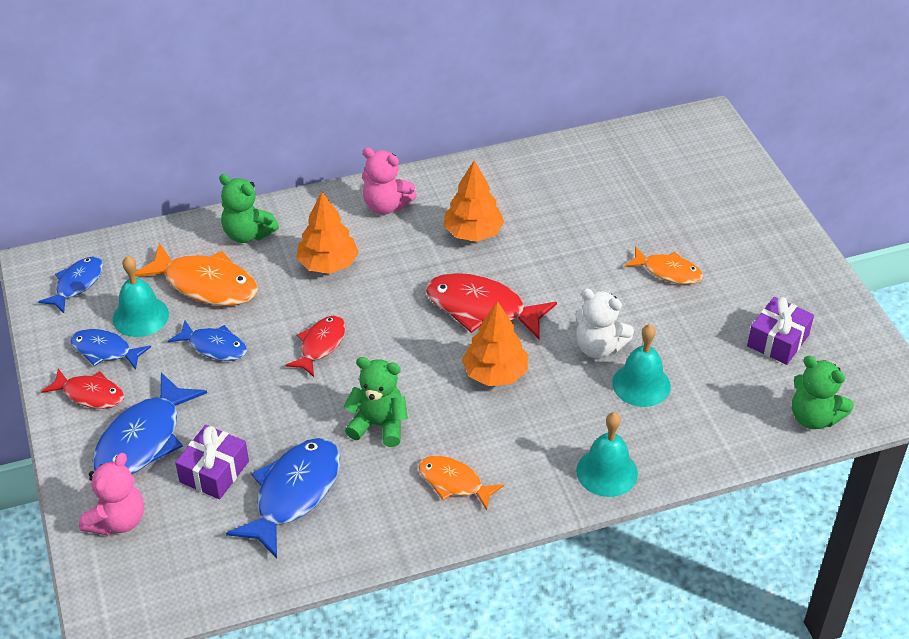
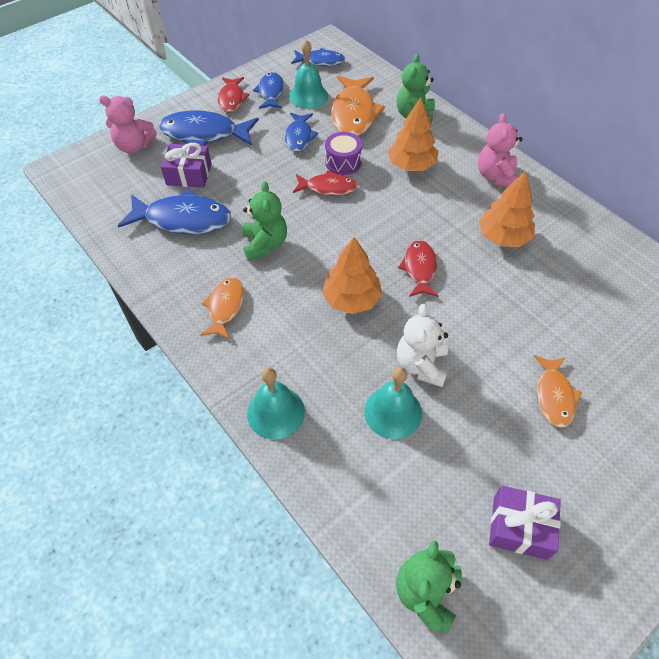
camera: 70 degrees right, 10 degrees up
(286, 320) = (343, 162): none -> purple drum
(481, 309) = (419, 269): red fish -> red fish, size x0.61

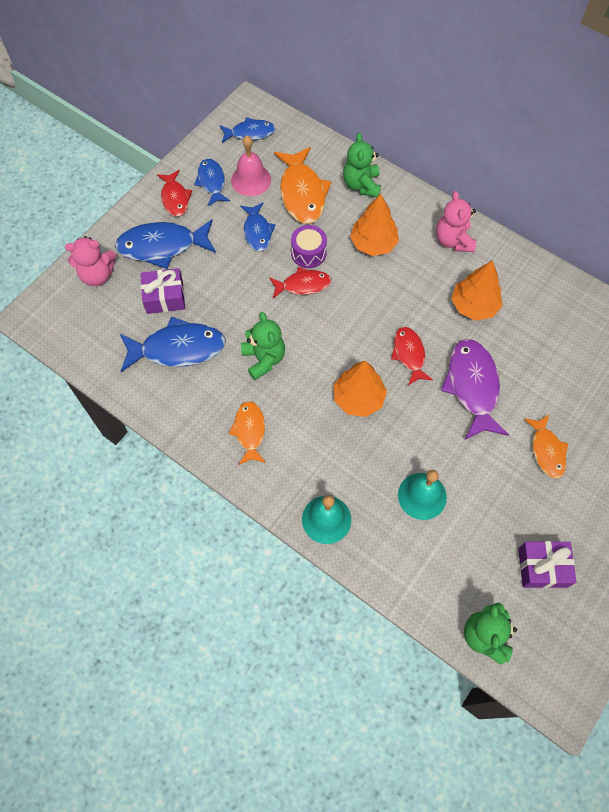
camera: 15 degrees left, 10 degrees up
(308, 96) = (251, 180): turquoise bell -> pink bell
(421, 365) = (434, 448): white teddy bear -> none
(482, 313) = (472, 386): none -> purple fish

